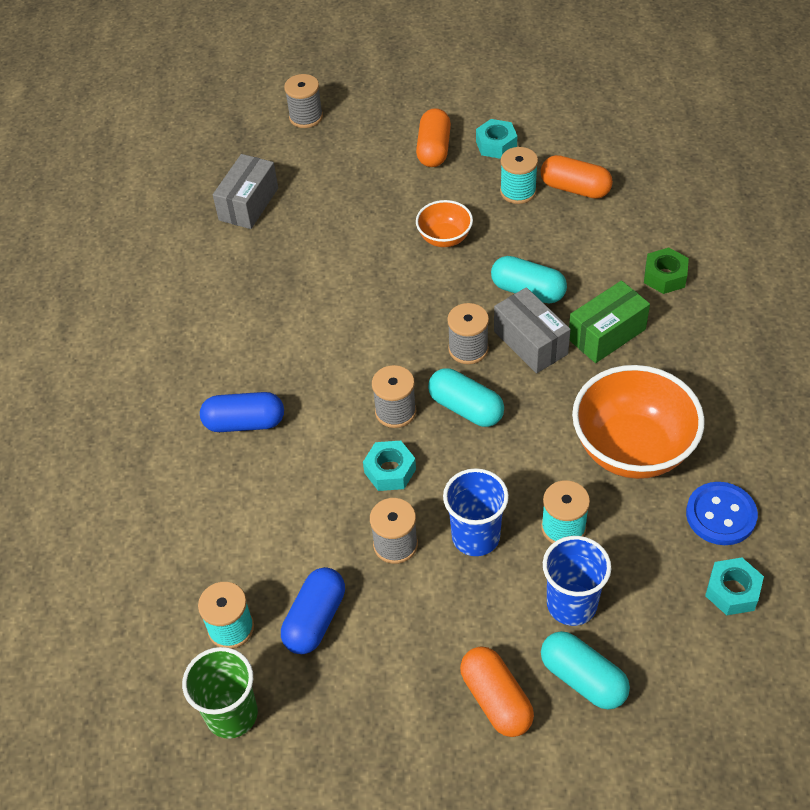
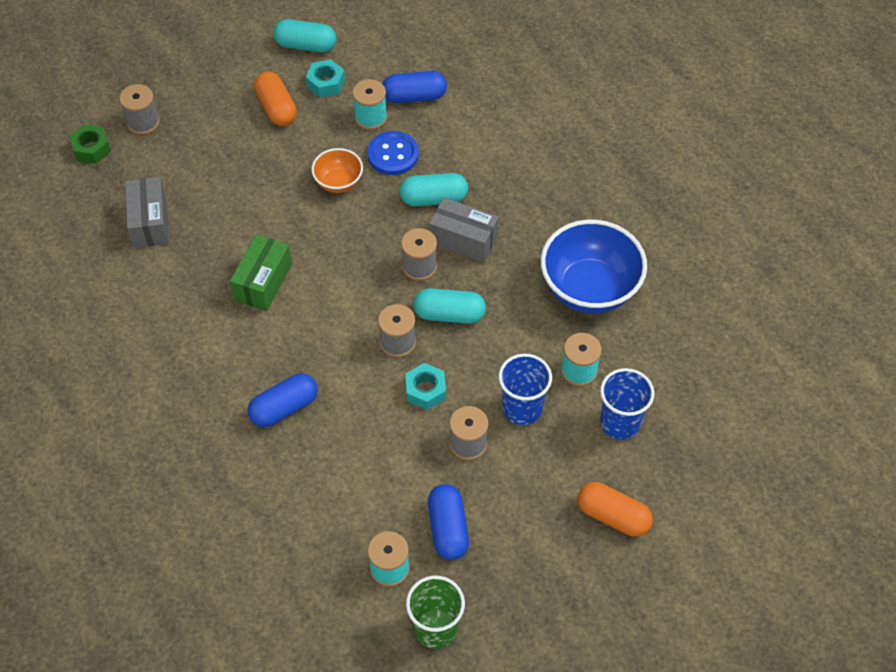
camera: 35 degrees left, 5 degrees up
(575, 188) = (414, 96): orange capsule -> blue capsule
(583, 679) = (660, 470): turquoise capsule -> turquoise capsule (306, 45)
(606, 334) = (515, 208): green box -> green box (263, 282)
(632, 449) = (589, 289): orange bowl -> blue bowl
(665, 276) = (528, 142): green nut -> green nut (91, 148)
(720, 515) = (679, 308): blue button -> blue button (393, 155)
(732, 591) = (718, 359): turquoise nut -> none

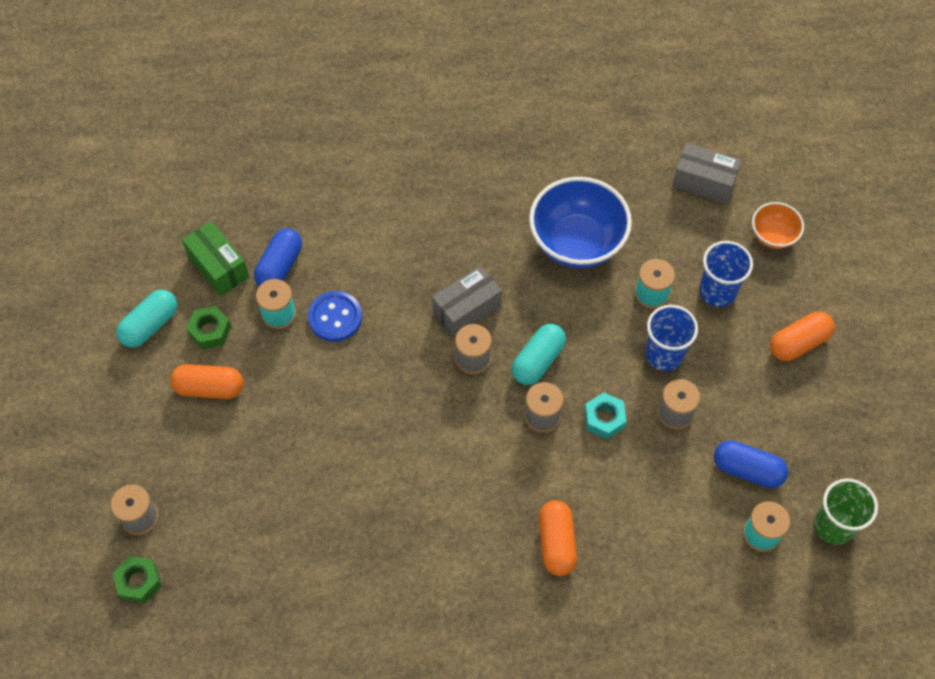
camera: 60 degrees left, 5 degrees up
(150, 222) = (271, 566): grey box -> grey box (703, 182)
(263, 282) = (408, 496): green box -> green box (218, 267)
(284, 408) = (556, 543): blue capsule -> orange capsule
(325, 83) = (210, 331): turquoise nut -> green nut
(338, 182) = (336, 377): orange bowl -> orange bowl (773, 236)
(434, 198) = (406, 310): turquoise capsule -> none

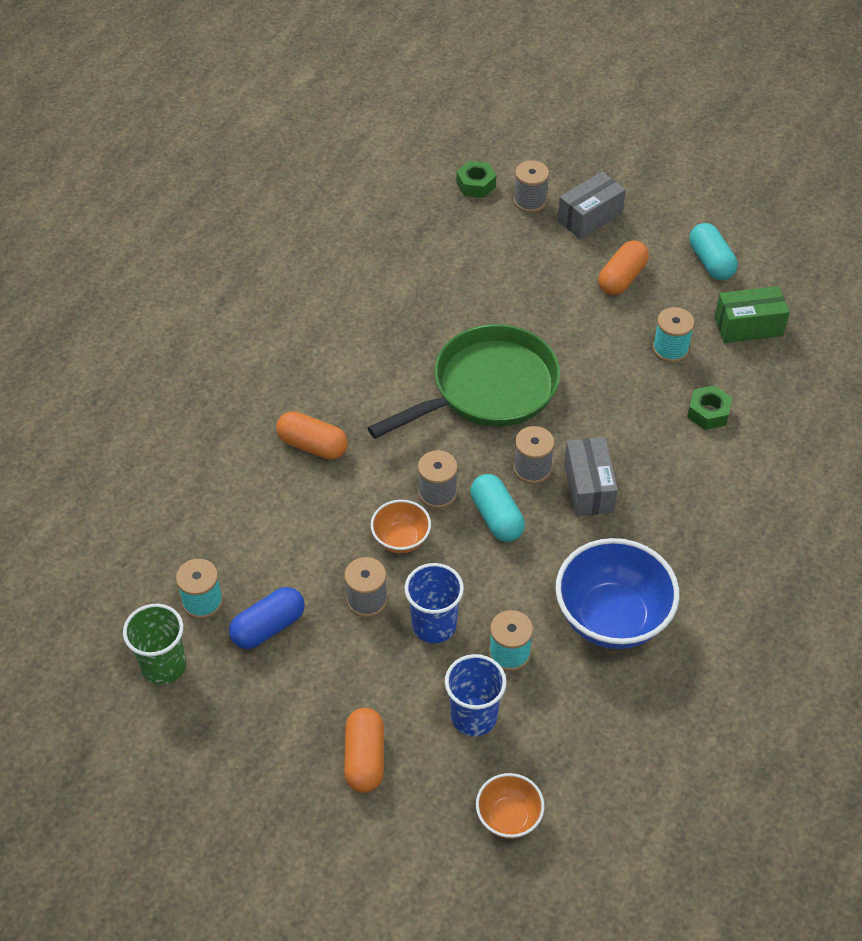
camera: 120 degrees right, 10 degrees down
(210, 331) = (680, 297): green nut -> green nut (708, 412)
(280, 266) = (723, 369): blue capsule -> none
(335, 317) = (642, 386): blue button -> none
(407, 434) = (488, 389): none -> green pan
(604, 419) = (401, 539): turquoise nut -> orange bowl
(703, 182) = (621, 787): grey box -> grey box (590, 217)

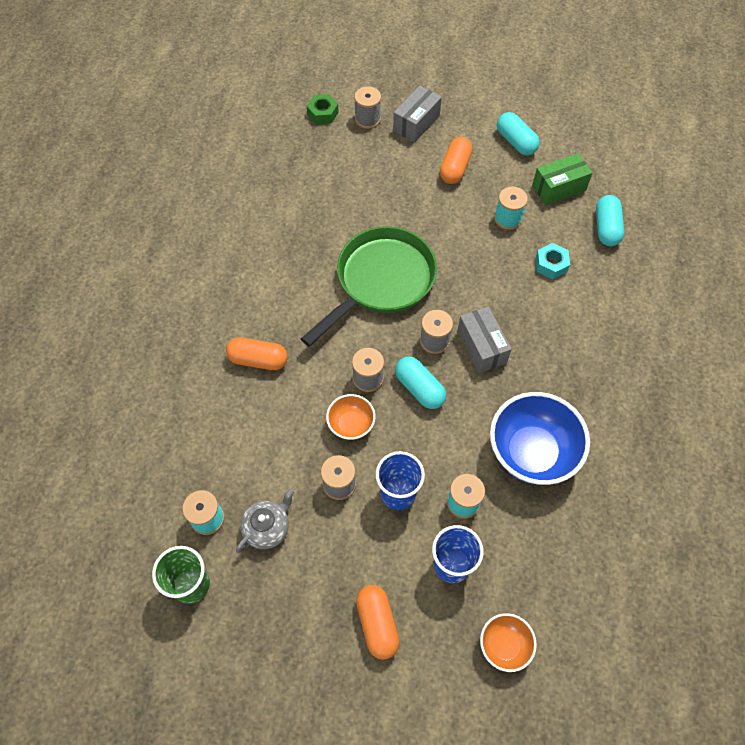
camera: 15 degrees left, 10 degrees up
(268, 627) = (267, 527): blue capsule -> grey teapot
(708, 412) = (551, 264): green nut -> turquoise nut
(795, 384) = (606, 228): none -> turquoise capsule

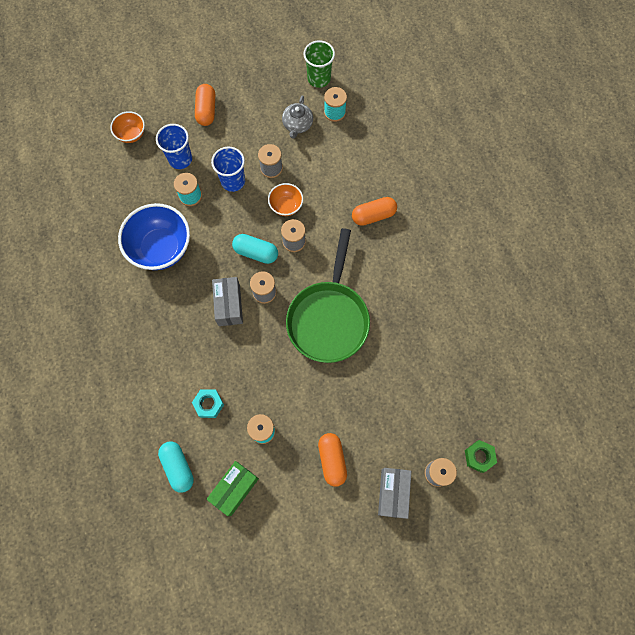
camera: 150 degrees right, 10 degrees up
(377, 624) = (206, 110): orange capsule -> orange capsule turned 45 degrees clockwise
(481, 347) = (229, 305): grey box -> grey box turned 45 degrees clockwise
(516, 142) = (295, 522): turquoise capsule -> none

